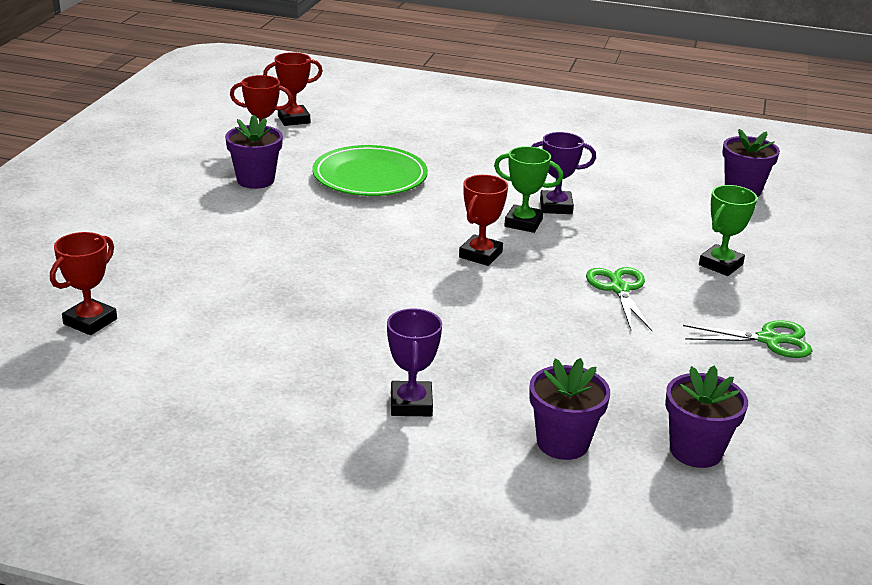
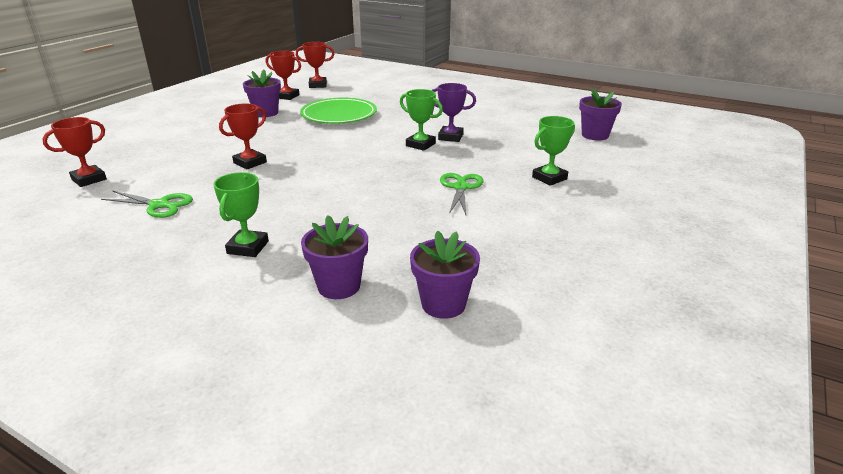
camera: 15 degrees right, 0 degrees up
(411, 404) = (248, 247): purple trophy -> green trophy
(480, 255) = (376, 160): red trophy -> red trophy (250, 162)
(768, 340) = (557, 230): green scissors -> green scissors (159, 205)

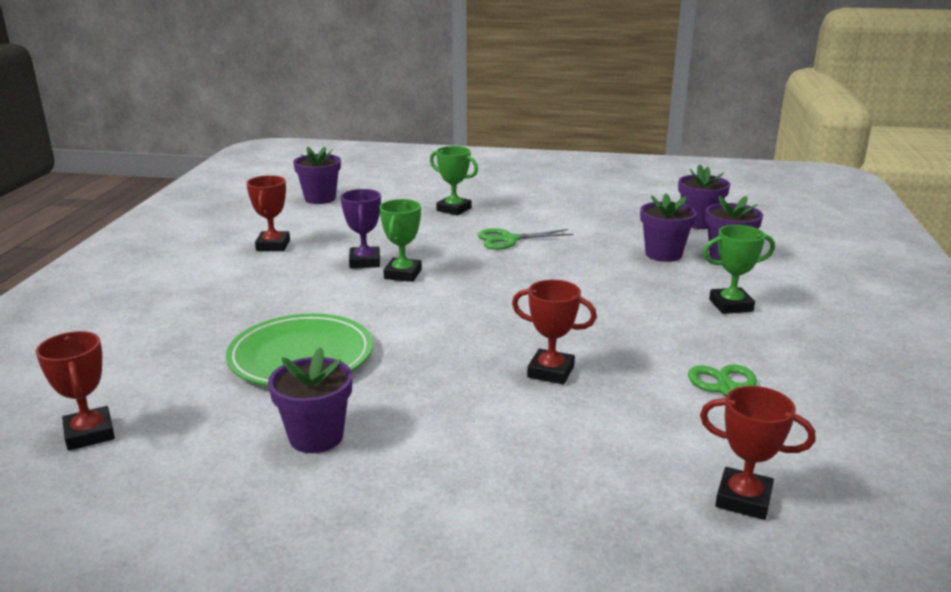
camera: 110 degrees left, 5 degrees down
(287, 96) = (189, 448): red trophy -> red trophy (273, 245)
(374, 250) = (663, 254): none -> purple flower pot

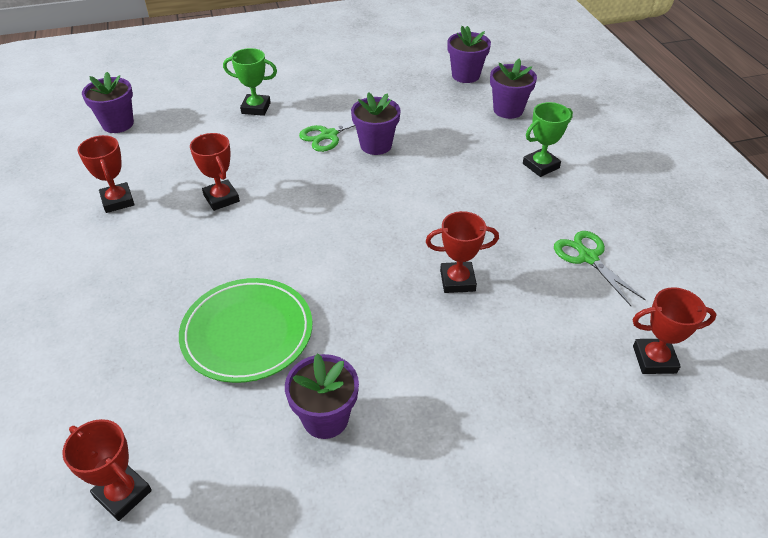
camera: 25 degrees left, 20 degrees up
(364, 262) = (221, 198): purple trophy -> red trophy
(403, 274) = (266, 204): green trophy -> none
(663, 254) = (461, 120): purple flower pot -> purple flower pot (376, 145)

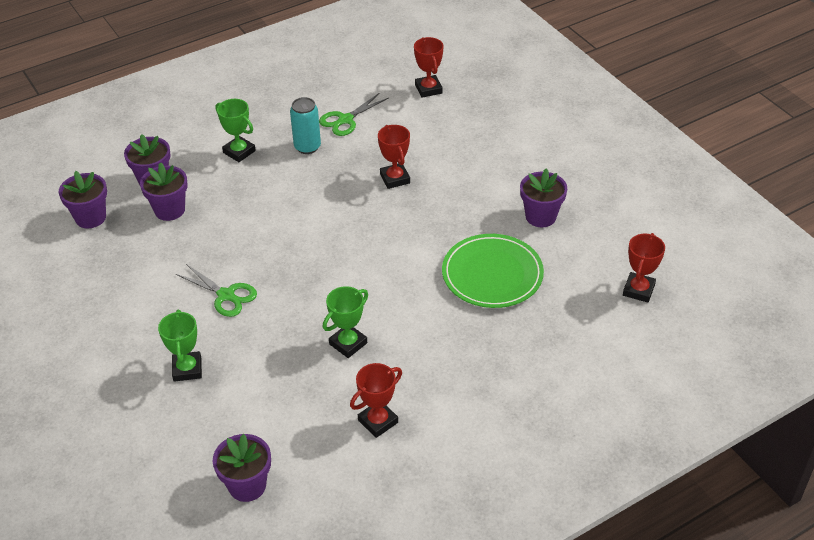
camera: 105 degrees left, 0 degrees up
(221, 198) = (348, 343): red trophy -> green trophy
(376, 145) = (234, 258): purple flower pot -> purple flower pot (169, 210)
(538, 216) = (307, 147): none -> turquoise can

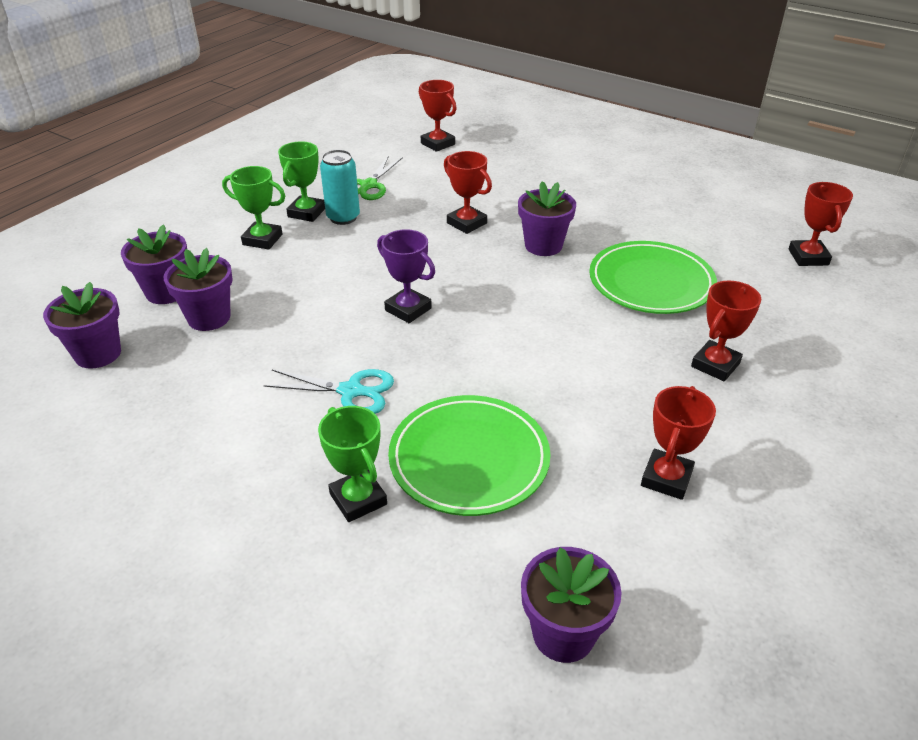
camera: 25 degrees left, 5 degrees down
(226, 295) = (350, 391): green scissors -> turquoise scissors
(267, 366) = (469, 459): none -> green plate
(302, 243) = (408, 309): none -> purple trophy
(348, 343) = (551, 399): green trophy -> green trophy (306, 212)
(480, 355) = (715, 365): none -> red trophy
(540, 216) = (649, 220): purple flower pot -> purple flower pot (543, 246)

